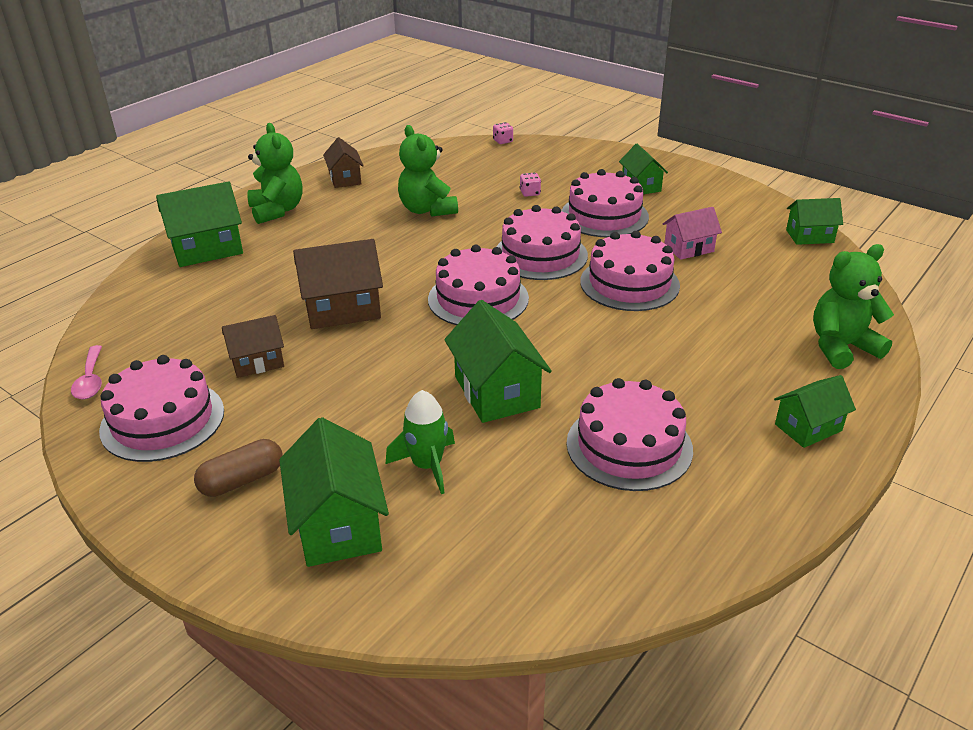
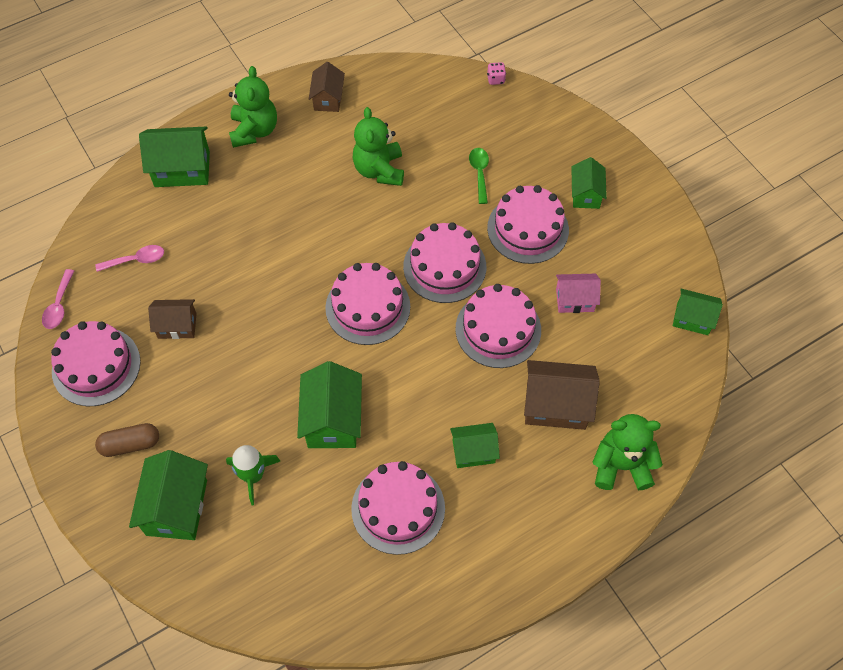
camera: 20 degrees right, 25 degrees up
(180, 323) = (136, 260): none -> pink spoon
(342, 309) = (259, 284): brown house -> brown house (556, 405)
(530, 193) = (479, 173): pink dice -> green spoon
(808, 427) = (536, 538): green house -> green house (473, 451)

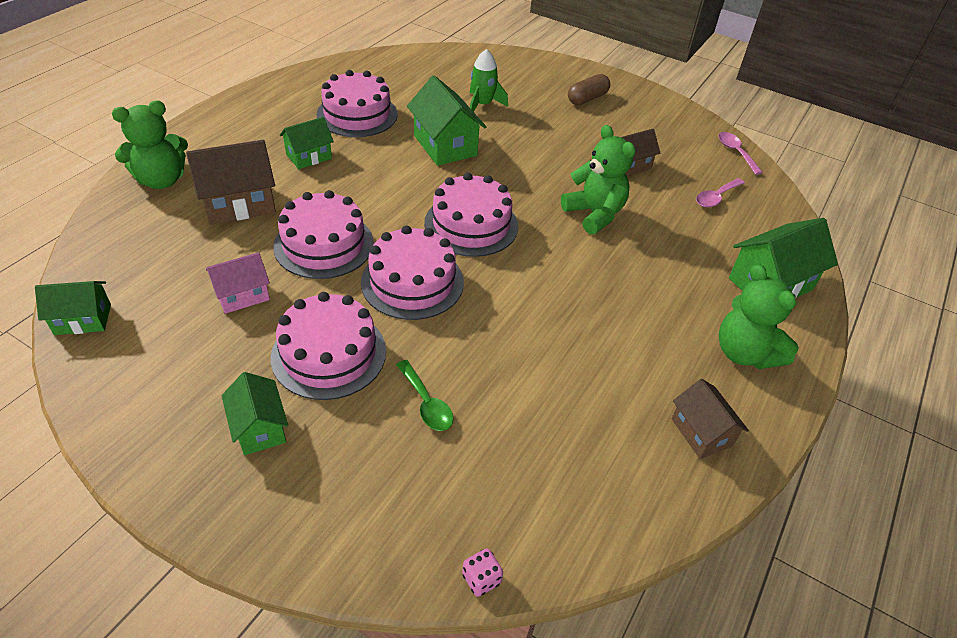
camera: 150 degrees right, 15 degrees down
(96, 366) = (661, 128): pink cake -> none
(176, 507) = (522, 81): green house -> none
(379, 170) = (558, 360): green teddy bear -> green teddy bear (594, 214)

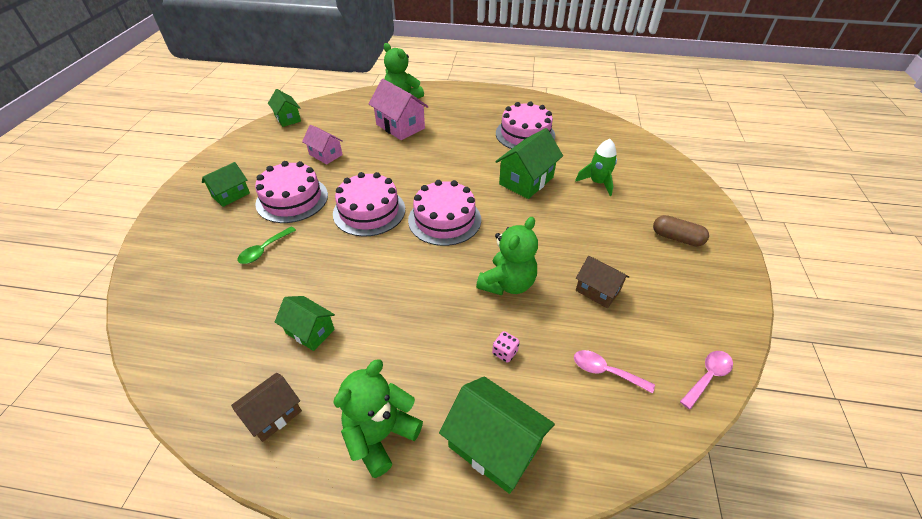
camera: 70 degrees right, 0 degrees up
(239, 203) = (400, 126): brown house -> pink house
(309, 156) = (463, 133): green house -> green house (310, 331)
(324, 244) = (384, 166): pink cake -> none
(481, 579) = (133, 313): pink dice -> pink dice (504, 352)

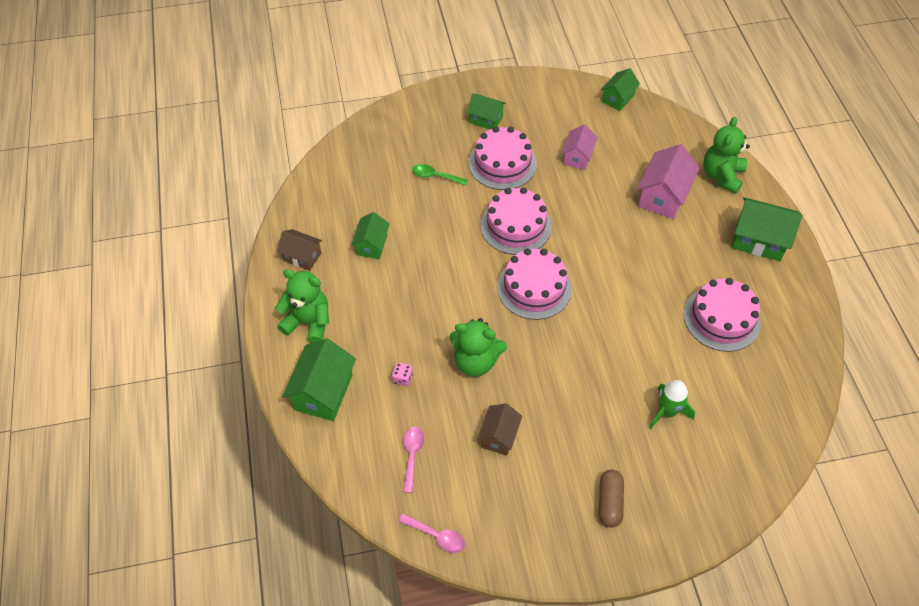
camera: 70 degrees right, 10 degrees up
(526, 181) = (632, 341): green house -> green house (758, 240)

